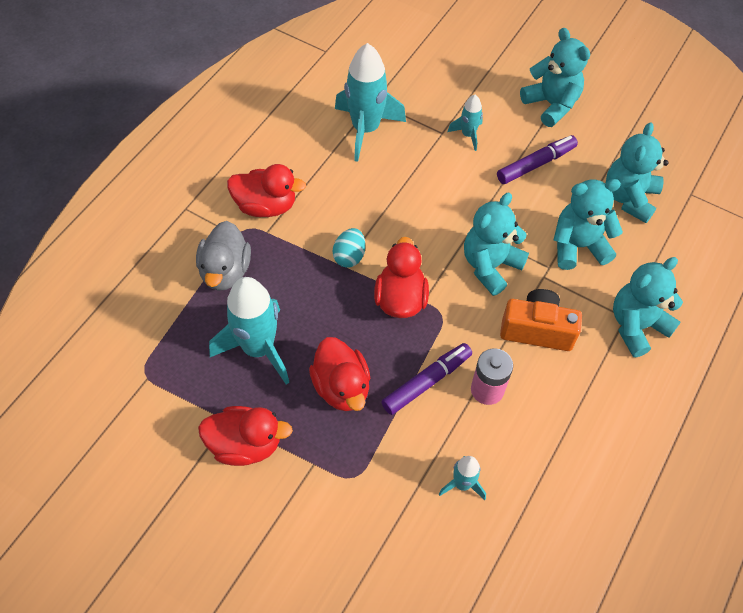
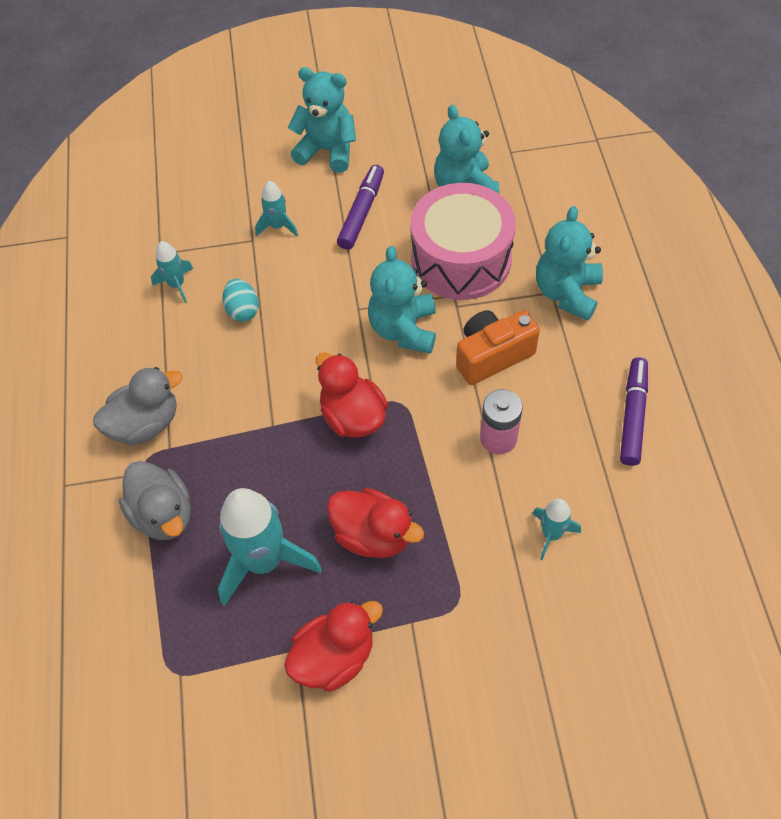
camera: 35 degrees left, 0 degrees up
(266, 206) = (145, 424): red duck -> grey duck
(349, 256) = (270, 412): turquoise egg -> turquoise egg (243, 310)
(365, 129) = (177, 285): turquoise rocket -> turquoise rocket, size x0.50
(426, 382) = (442, 471): purple marker -> purple marker (632, 415)
(578, 246) = (461, 259): turquoise teddy bear -> pink drum

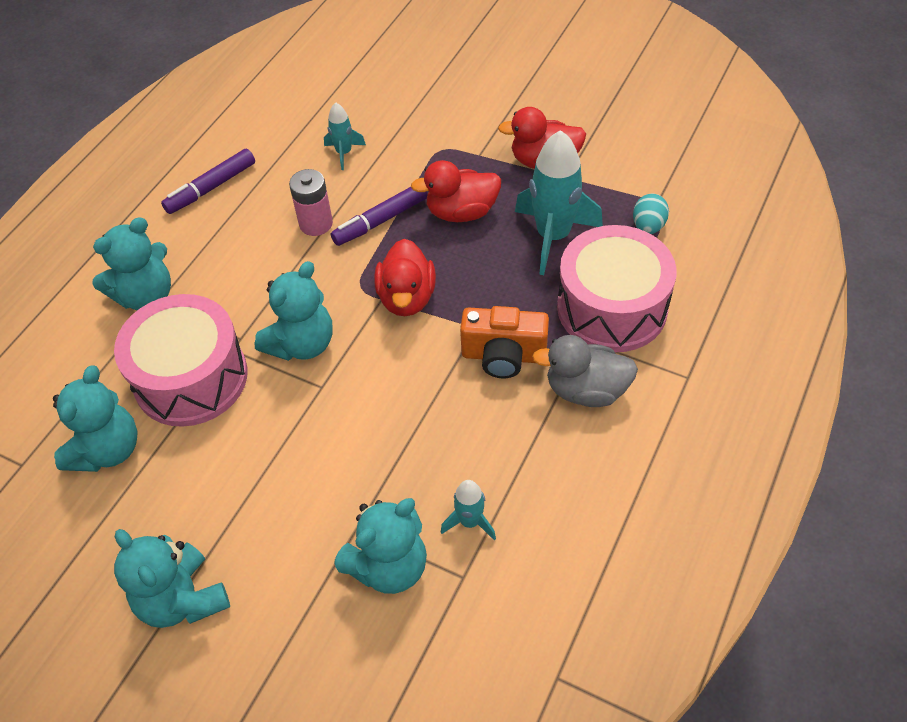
camera: 145 degrees left, 5 degrees down
(163, 514) = (612, 307): grey duck -> pink drum
(213, 232) = (389, 566): none -> turquoise teddy bear
(243, 310) = (424, 450): turquoise egg -> turquoise egg (648, 226)
(278, 226) = (318, 528): turquoise rocket -> none
(361, 212) = (224, 488): purple marker -> purple marker (380, 221)
(373, 535) = (461, 212): red duck -> red duck turned 75 degrees counterclockwise
(492, 356) = (257, 281): orange camera -> orange camera (503, 356)

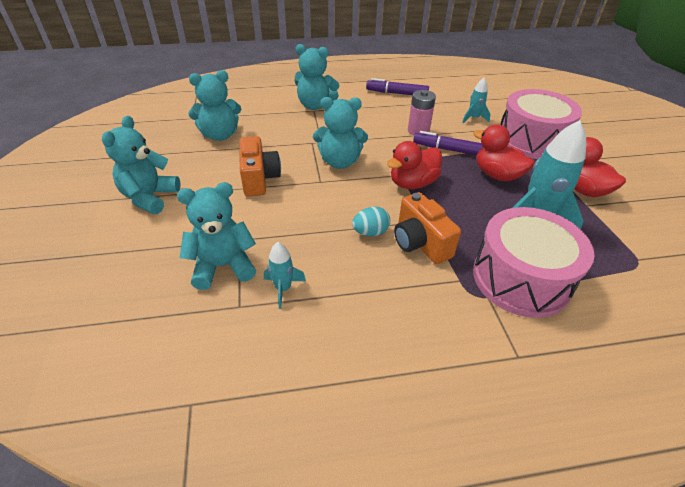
camera: 50 degrees right, 10 degrees down
(191, 378) = (283, 138): pink drum -> pink drum (531, 140)
(257, 451) = (259, 179): none -> orange camera
(389, 566) = (223, 266): turquoise teddy bear -> turquoise teddy bear turned 150 degrees clockwise
(586, 390) = (440, 298): grey duck -> none
(648, 226) = (611, 264): turquoise egg -> turquoise egg (370, 232)

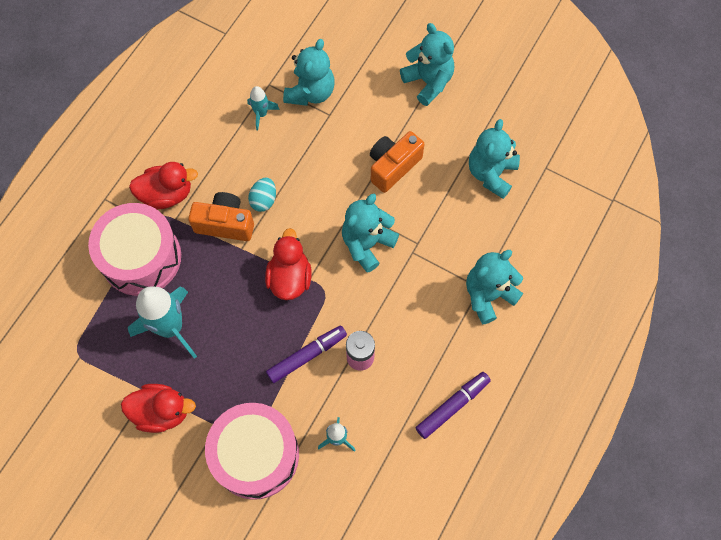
camera: 130 degrees right, 25 degrees up
(259, 179) = (393, 166): orange camera -> orange camera turned 105 degrees clockwise
(497, 175) = (240, 359): red duck -> red duck (167, 194)

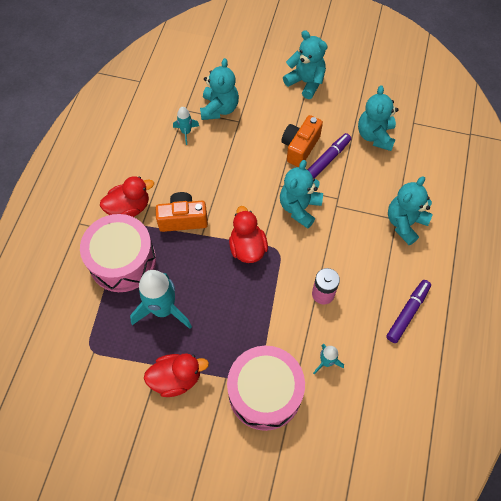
camera: 15 degrees left, 5 degrees down
(264, 200) = (208, 194): turquoise egg -> none
(307, 355) = (280, 303): purple marker -> purple marker (327, 160)

